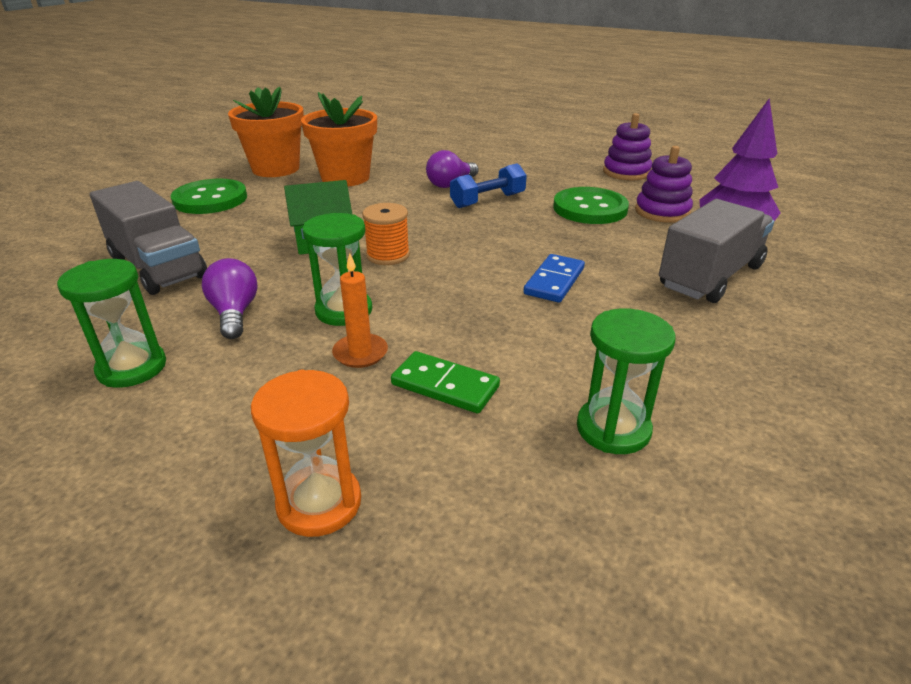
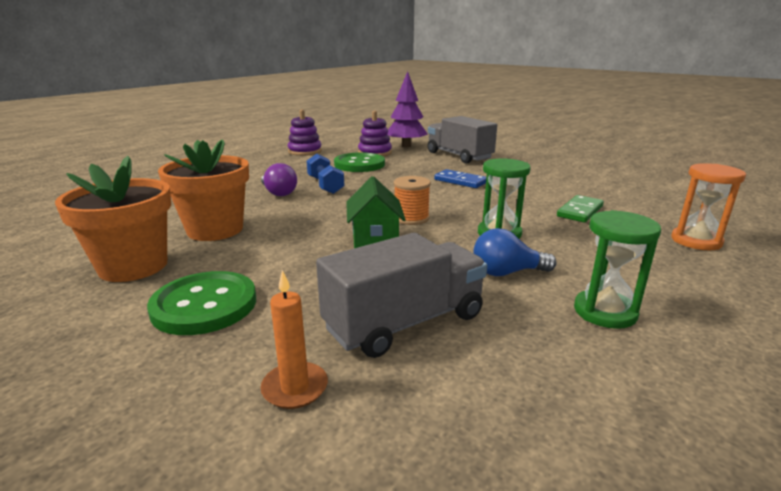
camera: 80 degrees left, 10 degrees down
(235, 313) = (506, 272): purple light bulb -> blue light bulb
(360, 353) = (553, 230): orange candle -> orange candle (295, 388)
(613, 429) = (598, 186): green hourglass -> none

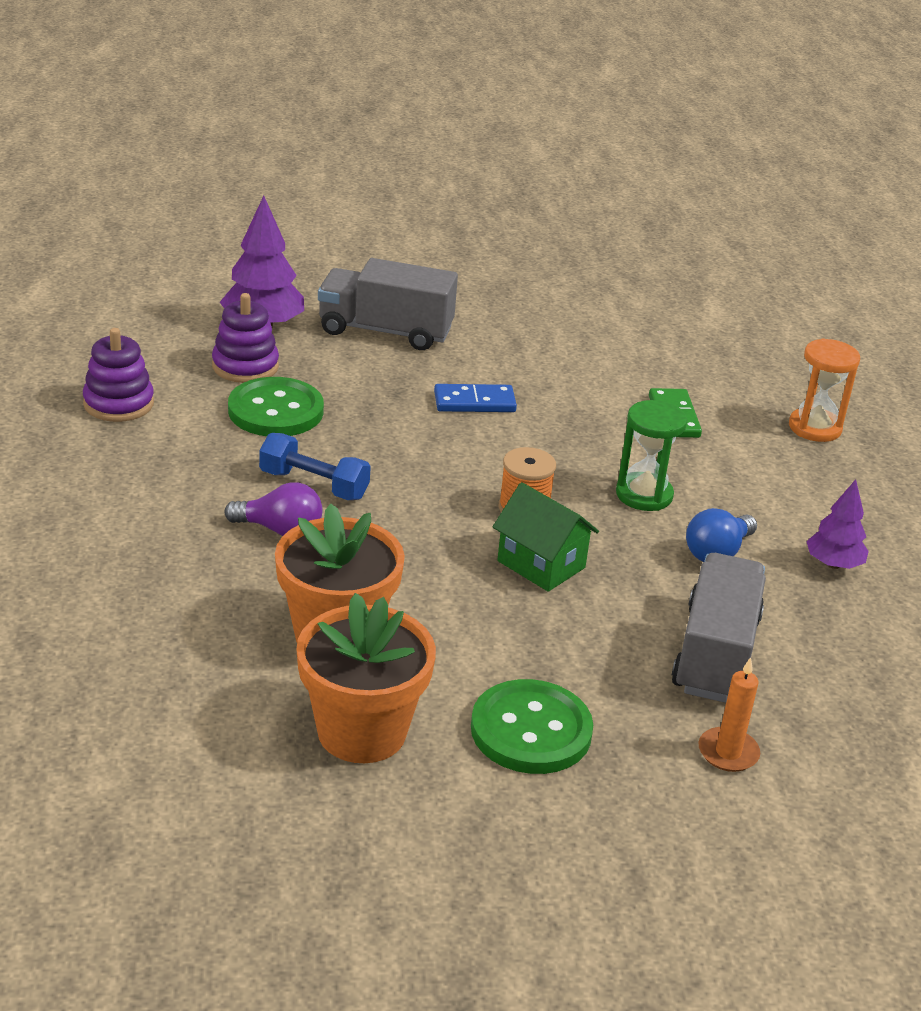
camera: 45 degrees left, 10 degrees up
(605, 312) = (833, 564): green hourglass -> purple tree

